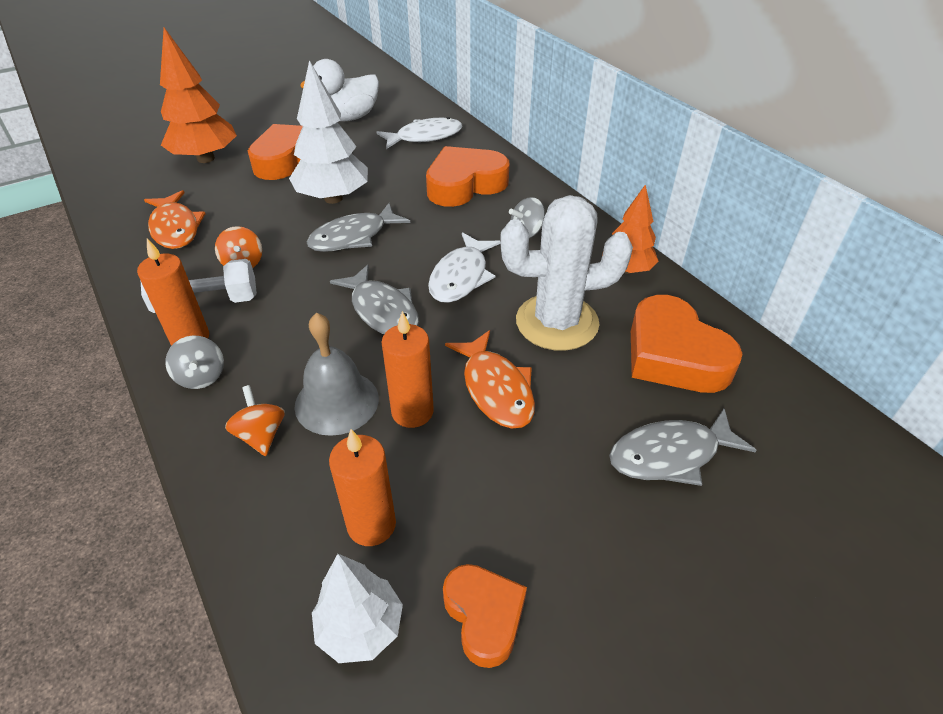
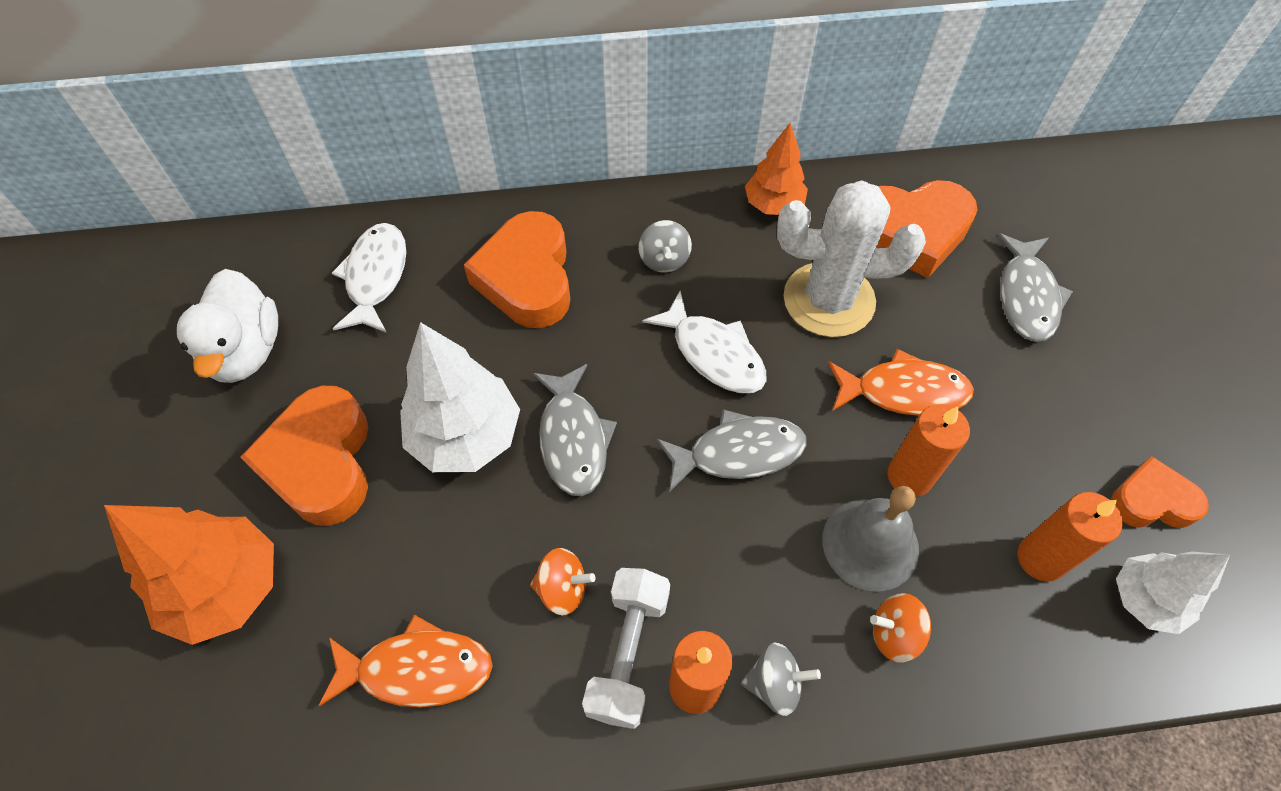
camera: 65 degrees left, 15 degrees up
(557, 322) = (829, 300): white cactus -> white cactus turned 75 degrees clockwise

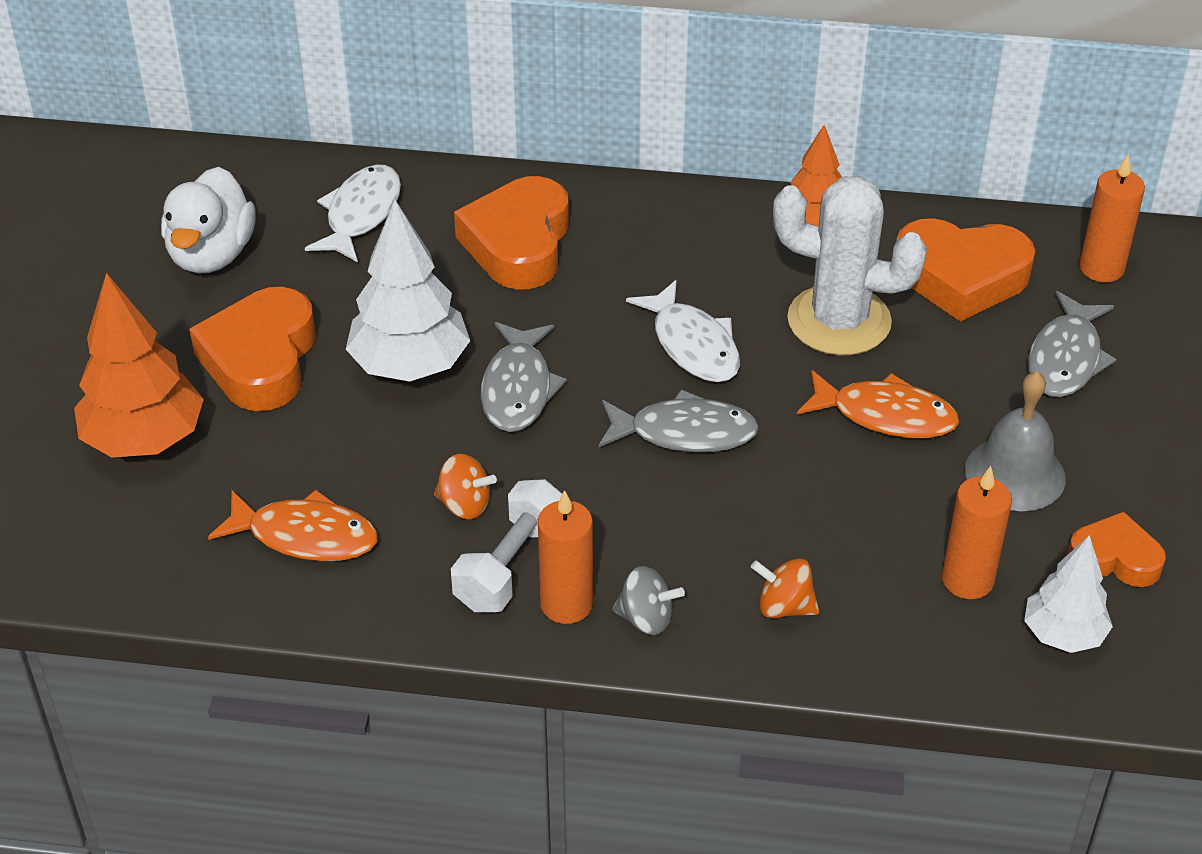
camera: 15 degrees right, 15 degrees down
(664, 259) = (672, 253): grey spinning top -> none
(870, 544) = (791, 532): grey bell -> grey bell (1015, 474)
(909, 476) = (858, 487): orange candle -> orange candle (1101, 268)

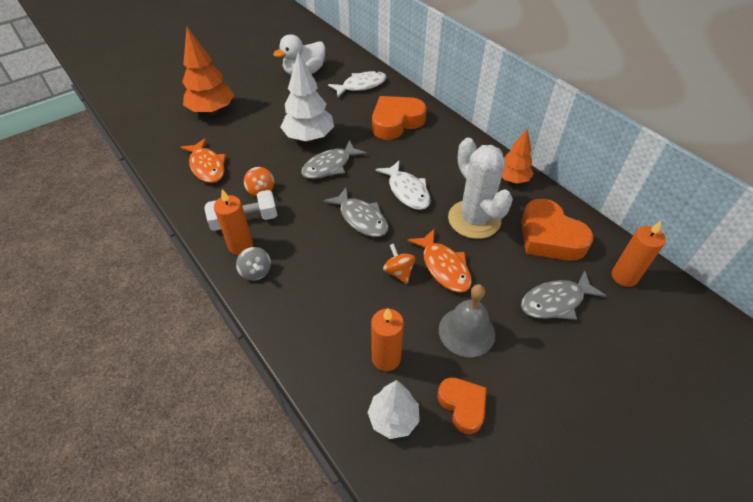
camera: 45 degrees right, 5 degrees up
(260, 359) = (273, 109): orange heart -> none
(692, 345) = (407, 191): white fish -> white fish turned 45 degrees counterclockwise
(784, 607) = (305, 308): orange spinning top -> orange spinning top (398, 272)

